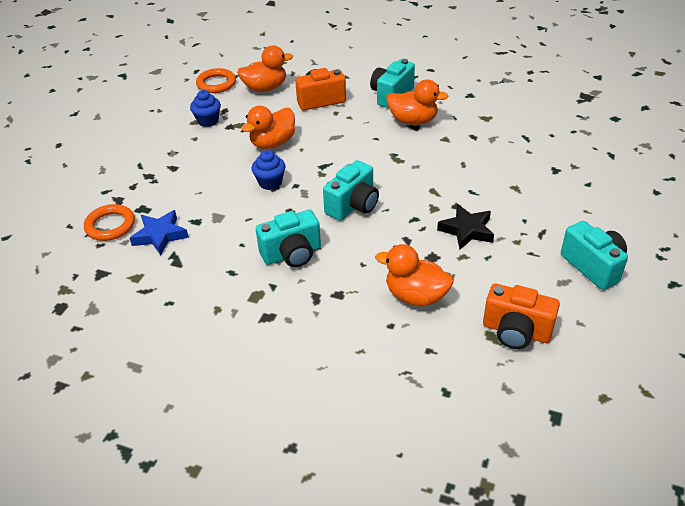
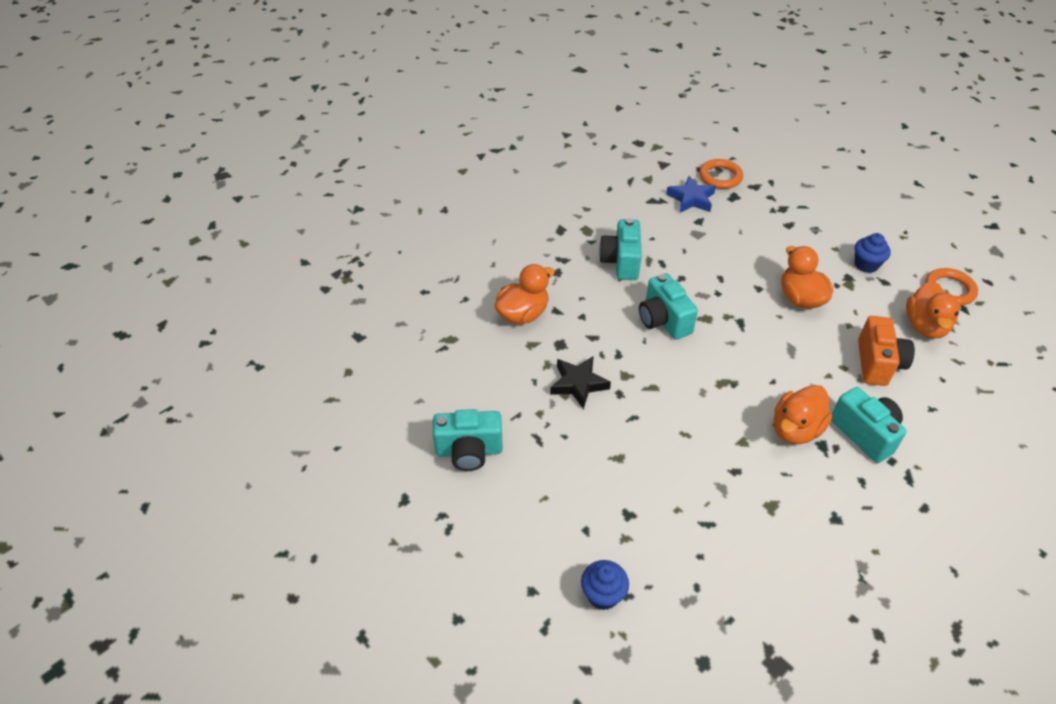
camera: 115 degrees right, 5 degrees up
(270, 183) = (731, 278): blue cupcake -> blue cupcake (603, 595)
(516, 331) = (443, 355): orange camera -> none

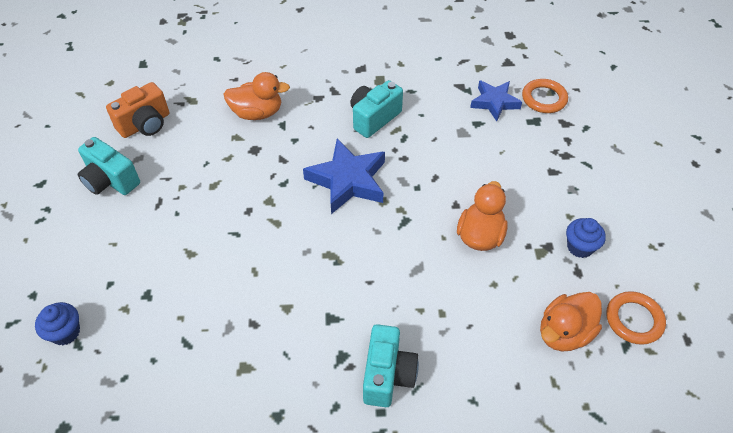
camera: 40 degrees right, 5 degrees up
(578, 384) = (230, 185): black star -> none
(663, 320) = (348, 180): turquoise camera -> blue star
(795, 429) = (337, 329): orange duck -> none
(877, 363) = (476, 331): orange camera -> orange camera (145, 124)

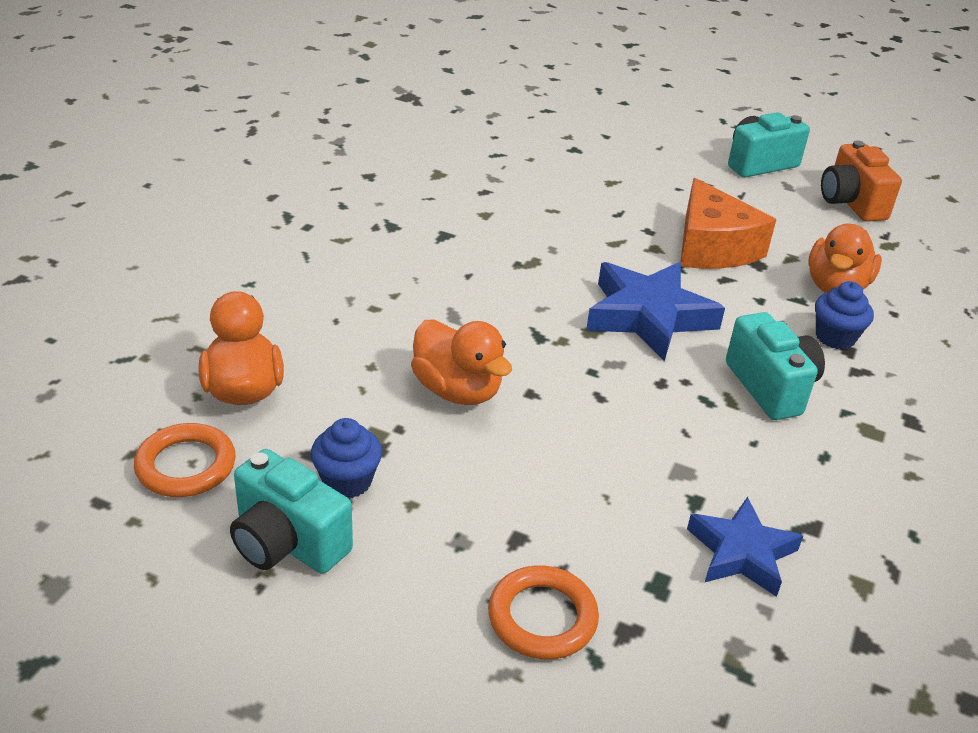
camera: 115 degrees right, 15 degrees down
(65, 332) = (565, 108): blue cupcake -> blue cupcake (835, 337)
(248, 174) = (712, 247): none -> orange cheese
(387, 375) = (340, 244): turquoise camera -> turquoise camera (287, 542)
(544, 99) = (717, 638): orange ring -> orange ring (542, 617)

